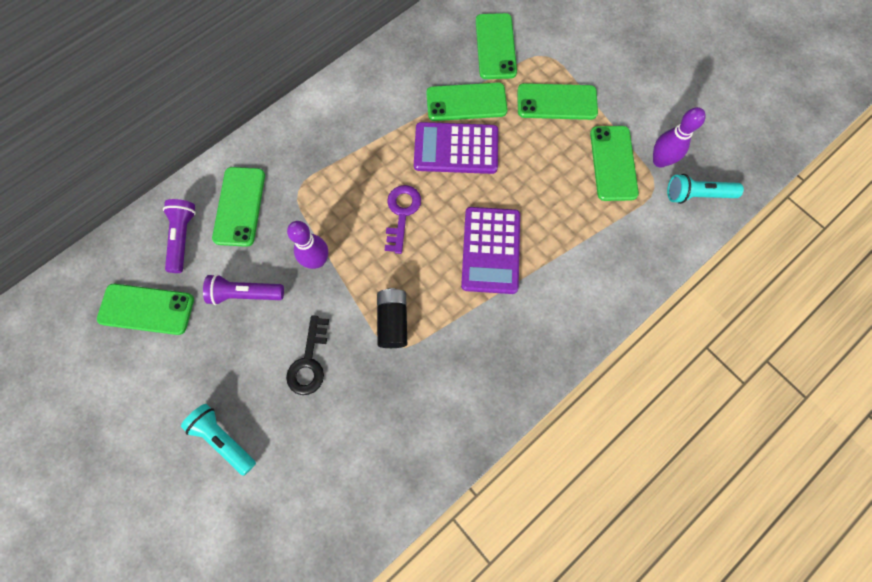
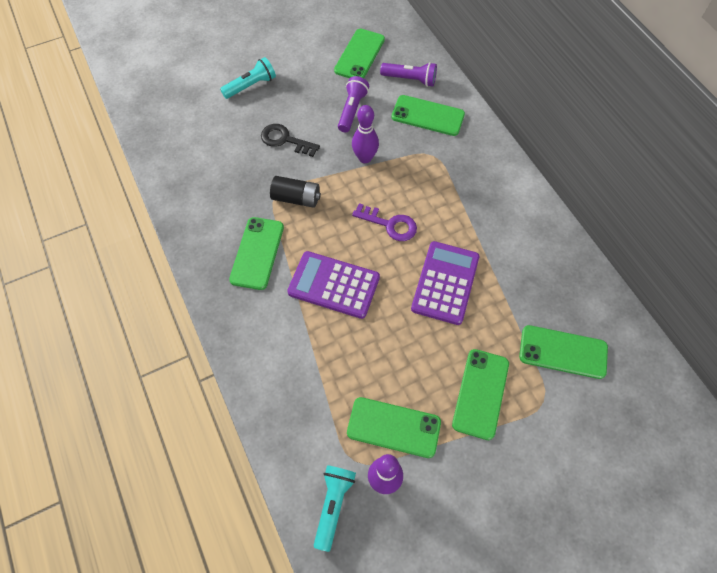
camera: 105 degrees right, 10 degrees down
(466, 102) = (496, 305): green phone -> green phone (257, 253)

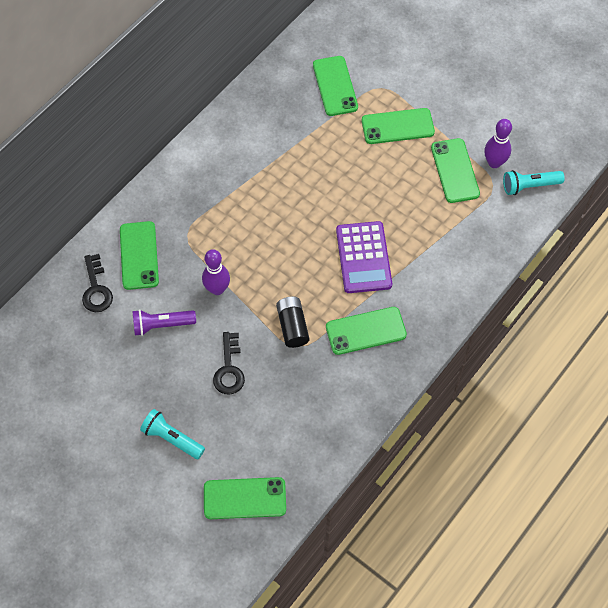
camera: 115 degrees left, 0 degrees up
(359, 55) = (80, 351): green phone -> green phone (244, 498)
(390, 224) = (281, 240): purple key -> none
(410, 80) = (96, 289): purple flashlight -> black key
(445, 283) = (317, 179): purple calculator -> none

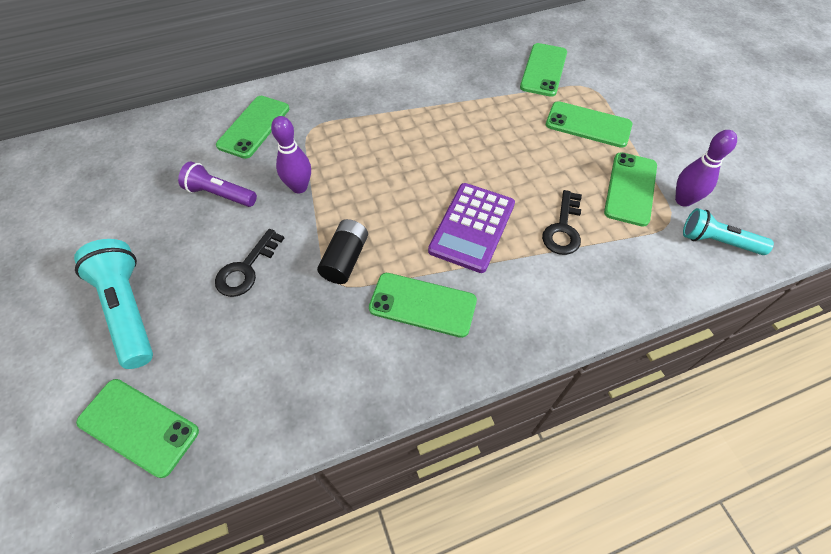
camera: 30 degrees right, 5 degrees down
(96, 289) = (193, 136): black key -> black key (563, 228)
(172, 438) = (129, 309): turquoise flashlight -> turquoise flashlight, size x1.52

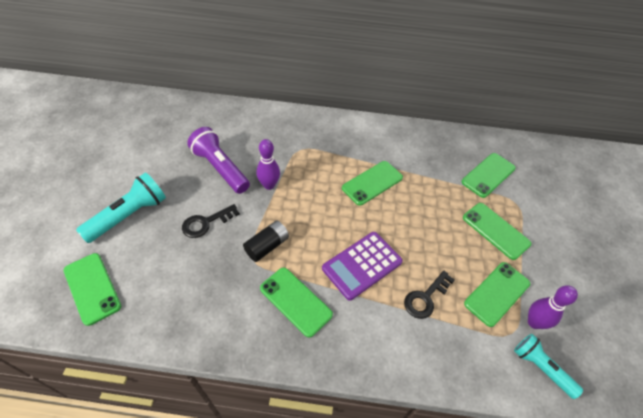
camera: 25 degrees right, 5 degrees down
(129, 309) = (129, 215): turquoise flashlight -> turquoise flashlight turned 45 degrees clockwise
(220, 194) = (220, 168): purple flashlight -> purple flashlight, size x1.52
(254, 127) = (266, 133): green phone -> green phone (372, 183)

